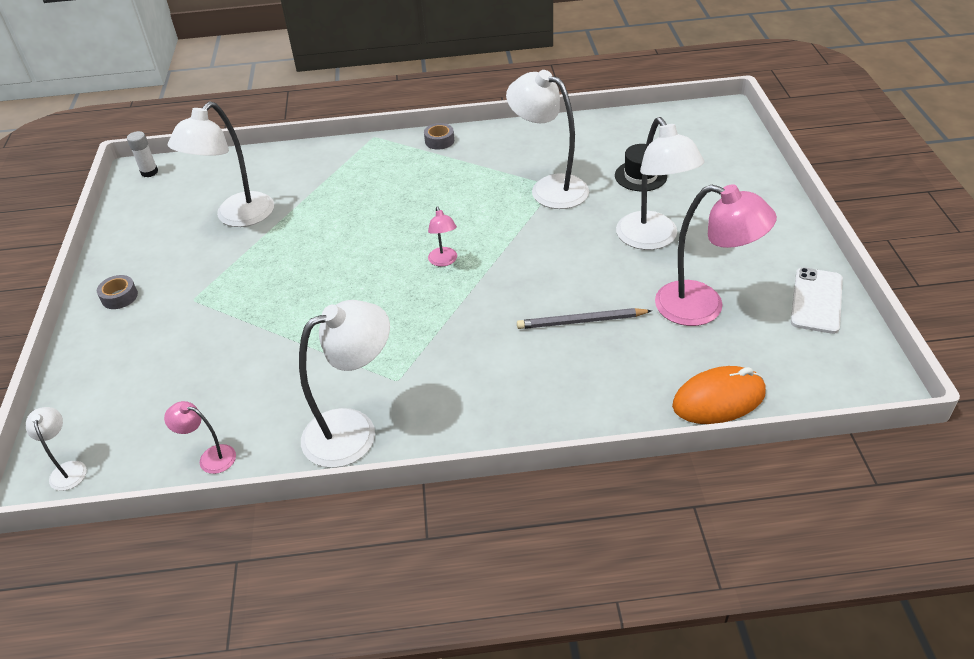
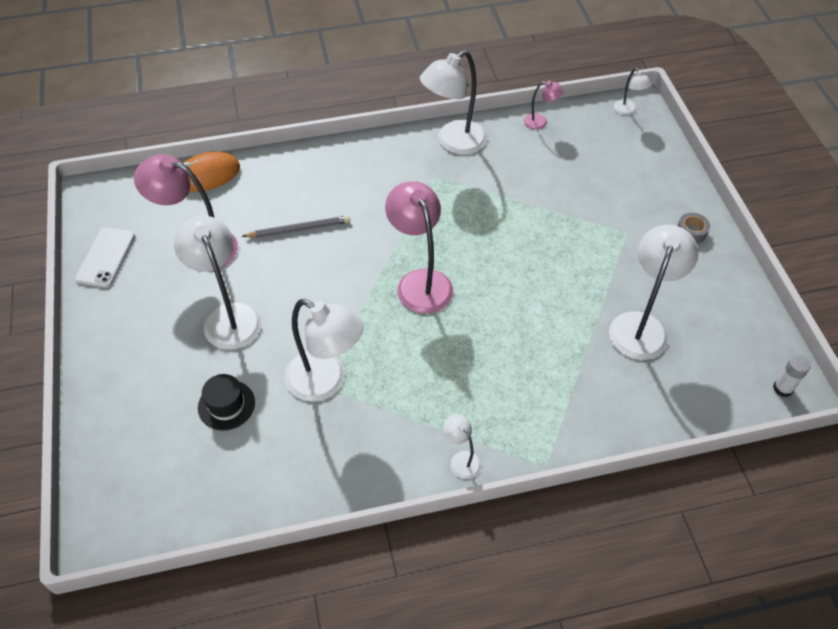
camera: 170 degrees right, 10 degrees up
(439, 141) = (461, 459): grey tape -> white lamp
(444, 261) = (420, 282): pink lamp -> pink lamp, size x2.09

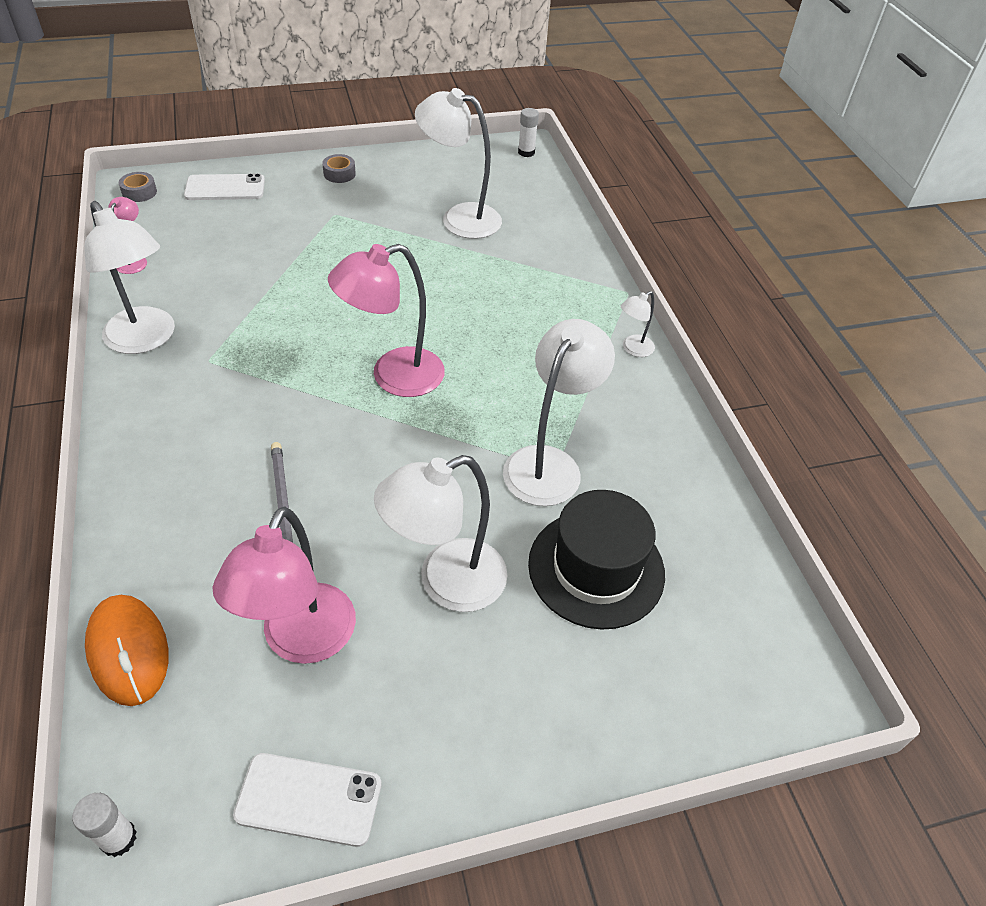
camera: 95 degrees left, 5 degrees down
(107, 189) = (118, 838): none -> white glue stick
(226, 405) = (596, 568): black hat -> black hat, size x1.75
(628, 111) = (139, 192): white lamp -> grey tape
(647, 158) = (225, 188): none -> white phone

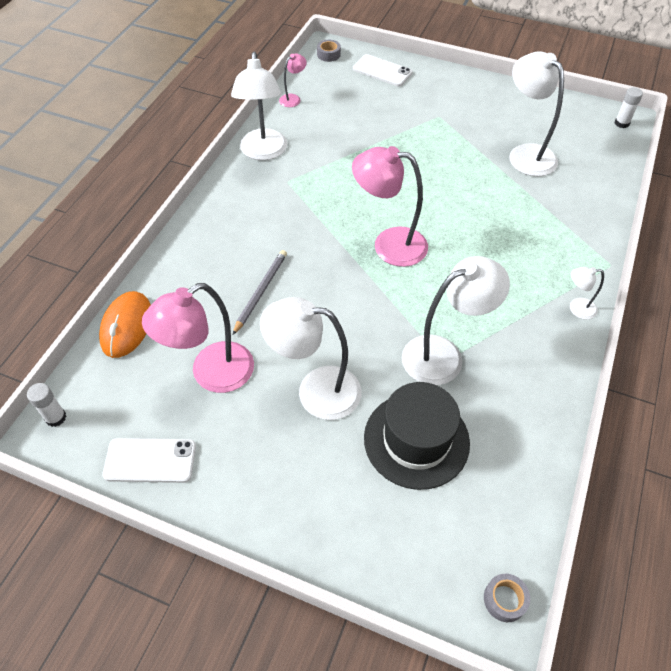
camera: 40 degrees right, 5 degrees up
(309, 799) = (150, 460): white phone -> white phone turned 45 degrees counterclockwise
(339, 174) = (465, 88): grey tape -> grey tape (504, 599)

